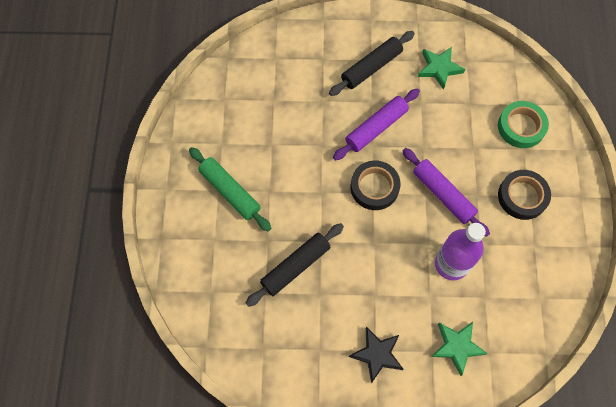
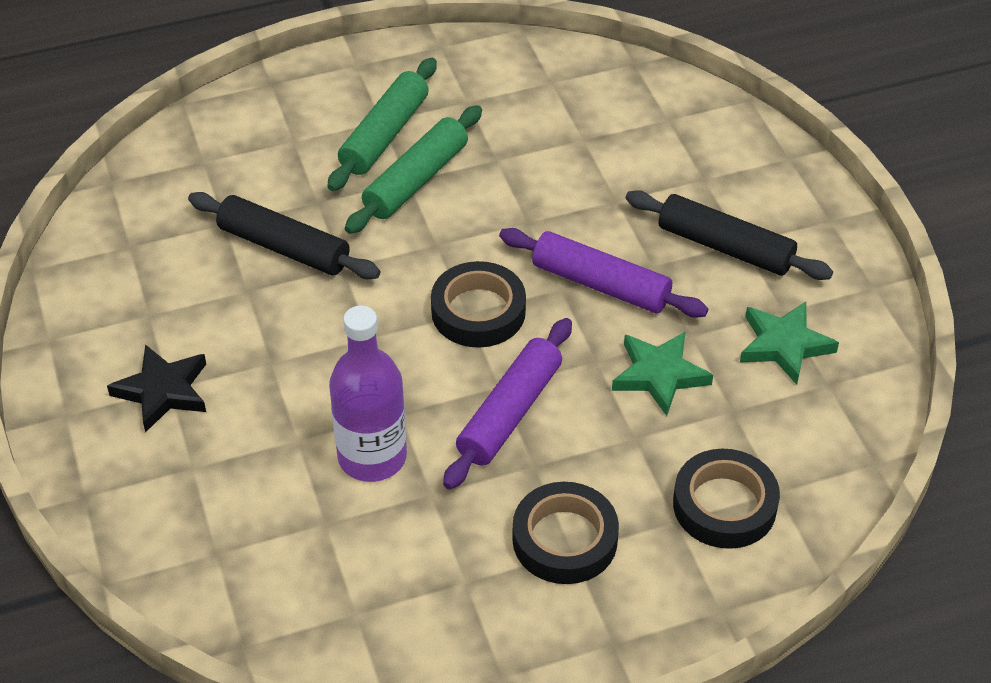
camera: 70 degrees right, 20 degrees down
(271, 187) = (416, 180): none -> green rolling pin
(457, 346) = (213, 501): green star -> green star (659, 375)
(521, 127) = (724, 505): green tape -> black tape

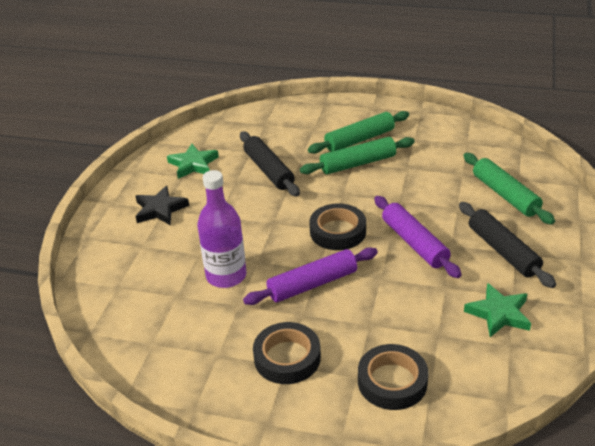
camera: 35 degrees right, 10 degrees down
(659, 375) = (410, 299): green star -> green star (193, 164)
(666, 153) = (505, 195): none -> green rolling pin

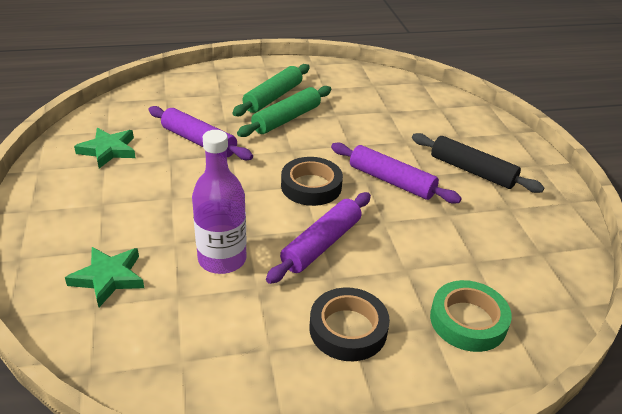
camera: 30 degrees left, 0 degrees up
(160, 209) = (97, 205): black star -> none
(269, 170) = (199, 141): black rolling pin -> purple rolling pin
(392, 381) = (468, 321): black tape -> green tape
(499, 313) = (511, 227): green star -> green star (109, 278)
(505, 195) = (438, 123): green rolling pin -> none

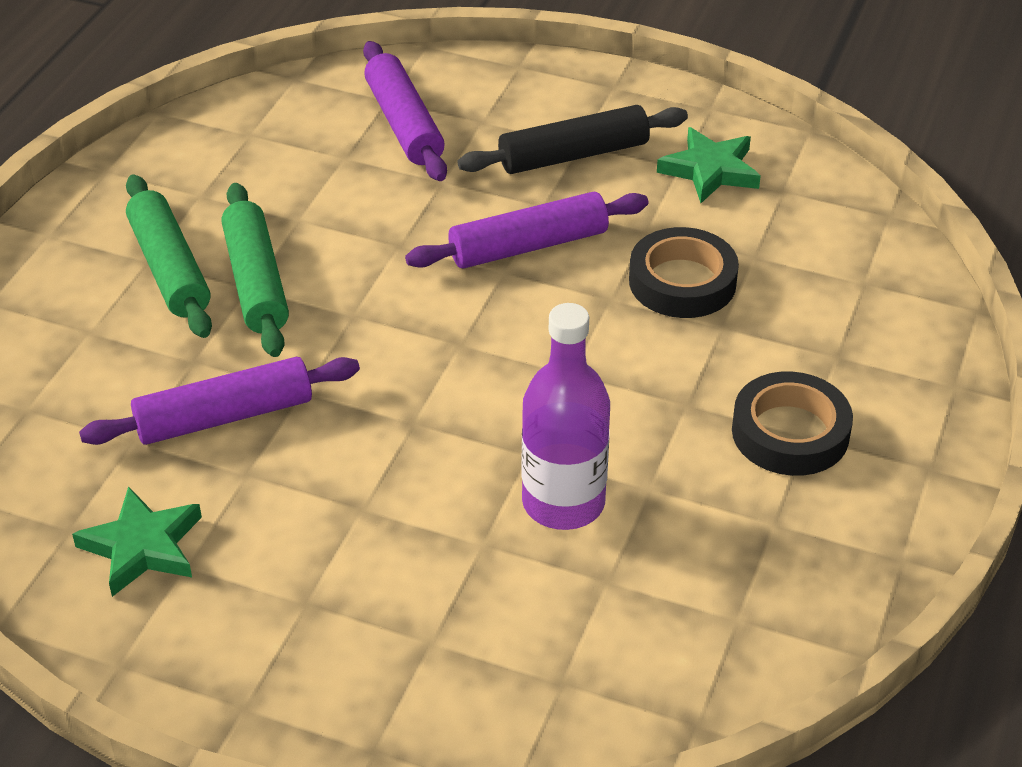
camera: 55 degrees left, 5 degrees up
(109, 278) = (509, 647): green star -> green star (710, 170)
(311, 186) = (469, 335): black tape -> black tape (682, 282)
(321, 244) = (611, 384): purple rolling pin -> purple rolling pin (404, 124)
(468, 321) = (849, 319): green tape -> none

